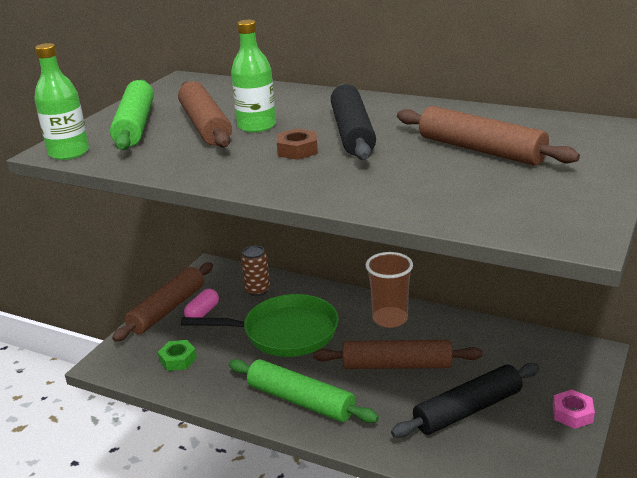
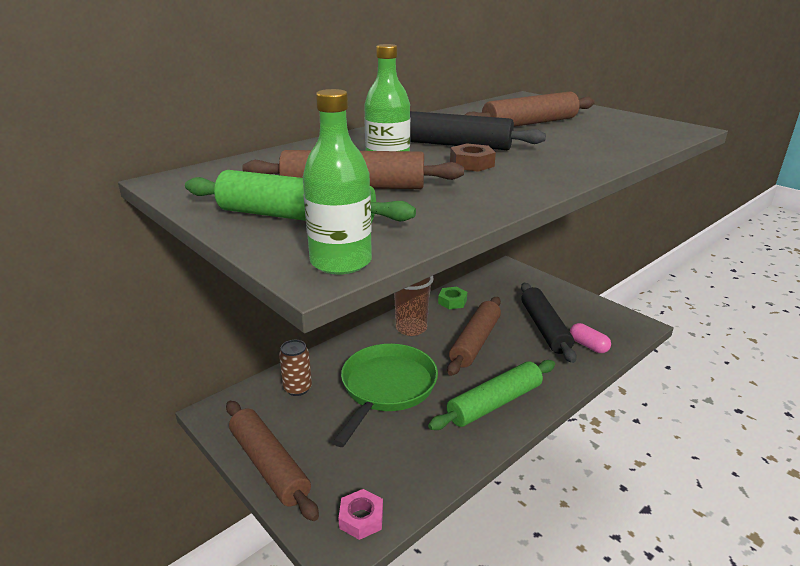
camera: 70 degrees left, 0 degrees up
(178, 359) = (378, 474): green nut -> green nut (452, 301)
(203, 313) = (303, 437): pink capsule -> pink capsule (588, 345)
(572, 414) = (565, 293): pink nut -> pink nut (361, 518)

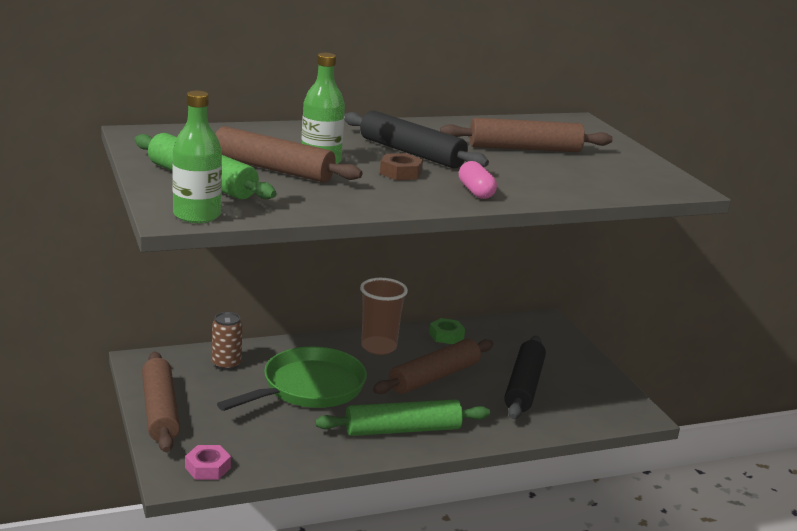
camera: 20 degrees right, 5 degrees down
(588, 345) = (555, 414): pink capsule -> pink capsule (476, 191)

